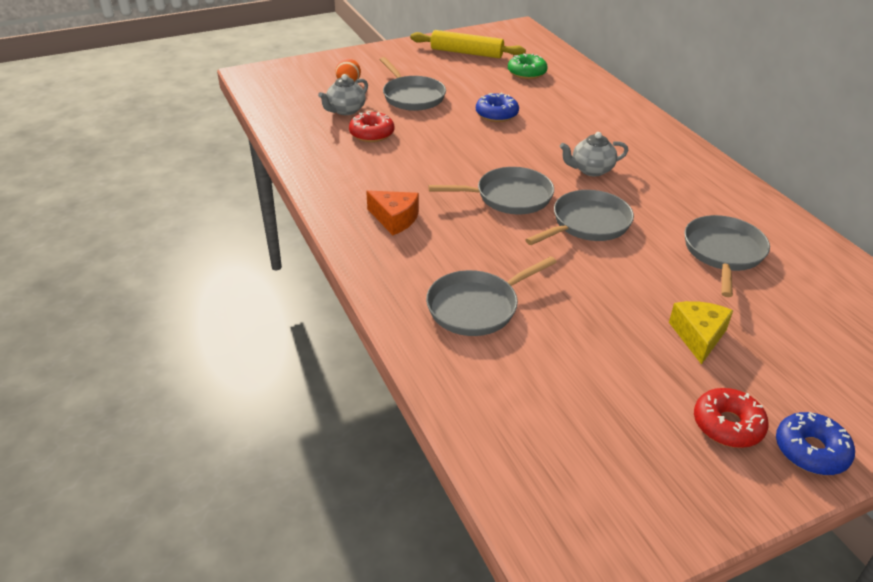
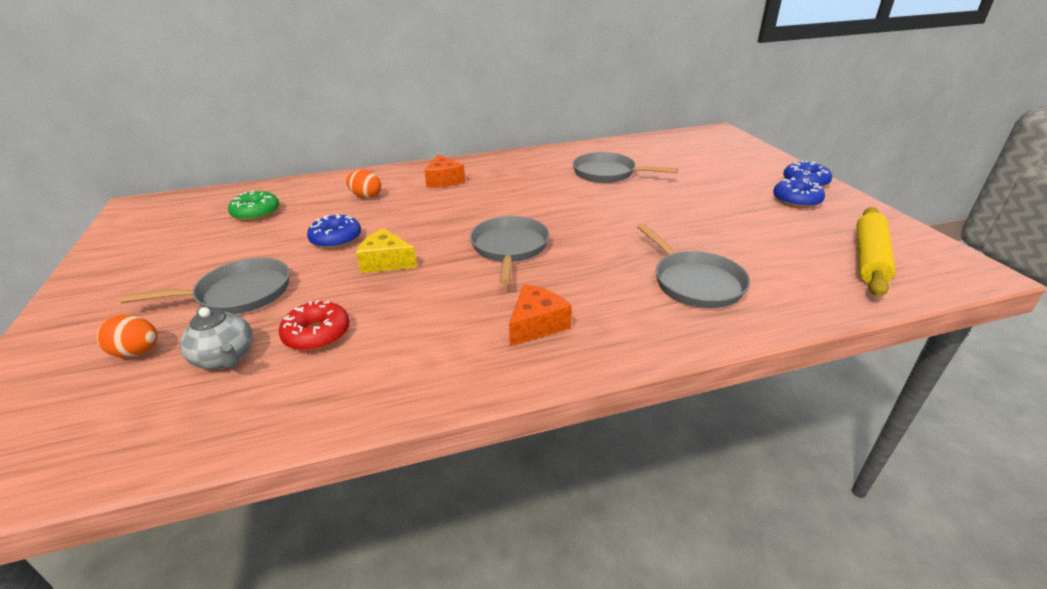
camera: 80 degrees left, 5 degrees down
(466, 53) = (159, 244): yellow rolling pin -> yellow rolling pin (869, 258)
(579, 112) = (366, 196): none -> orange egg
(587, 224) = (563, 216): grey pan -> none
(591, 170) = (476, 204): grey teapot -> none
(637, 145) = (444, 180): none -> orange cheese
(698, 336) = (708, 195): yellow cheese -> yellow cheese (386, 262)
(727, 425) = (796, 200): red donut -> blue donut

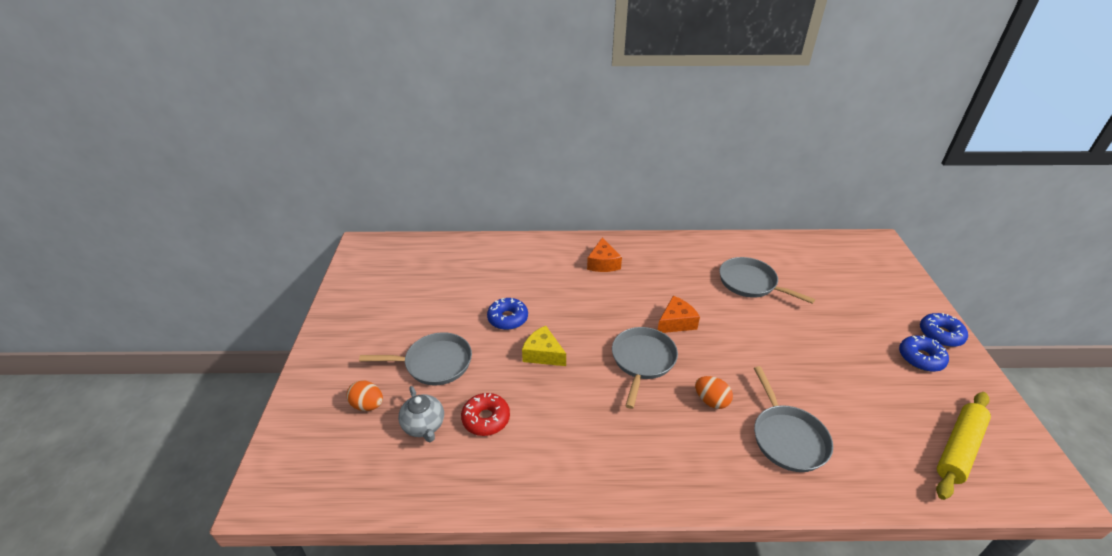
camera: 15 degrees right, 5 degrees up
(256, 213) = (449, 273): green donut -> none
(366, 196) = (536, 271): orange egg -> orange egg (711, 401)
(537, 324) = (646, 451): orange cheese -> orange cheese (676, 322)

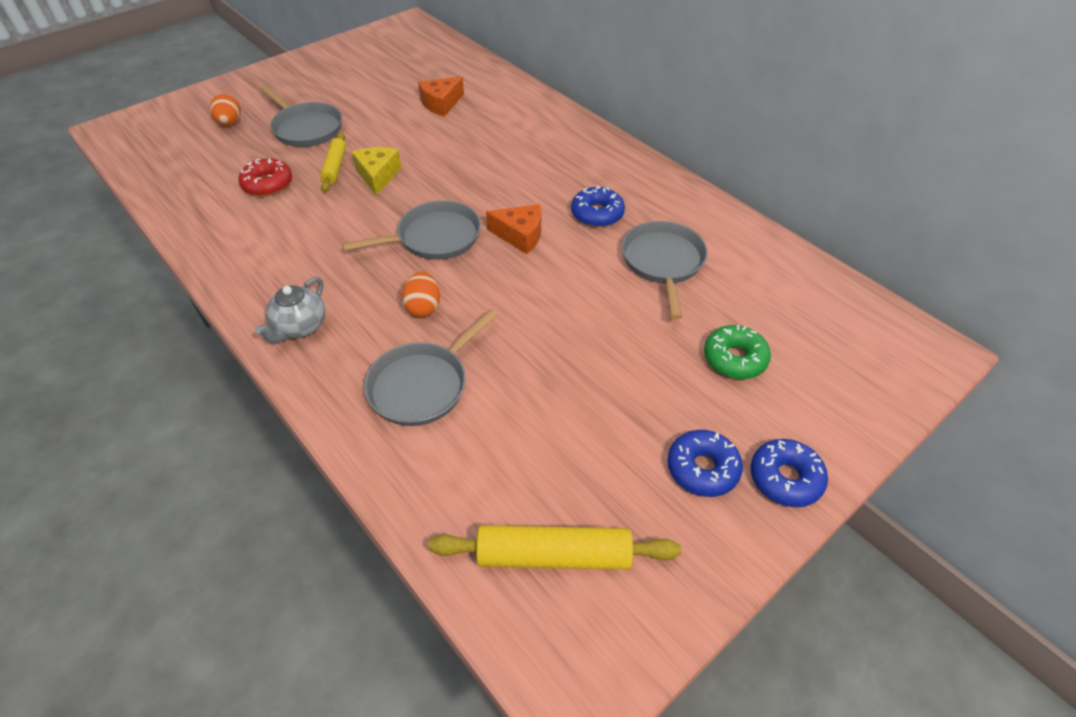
camera: 50 degrees right, 10 degrees up
(424, 426) = (232, 159): grey teapot -> grey teapot (300, 327)
(506, 371) = (335, 167): none -> yellow rolling pin
(508, 318) = (403, 135): blue donut -> blue donut (597, 214)
(603, 263) = (556, 149): orange cheese -> orange cheese (441, 104)
(846, 302) = (734, 359): none -> green donut

